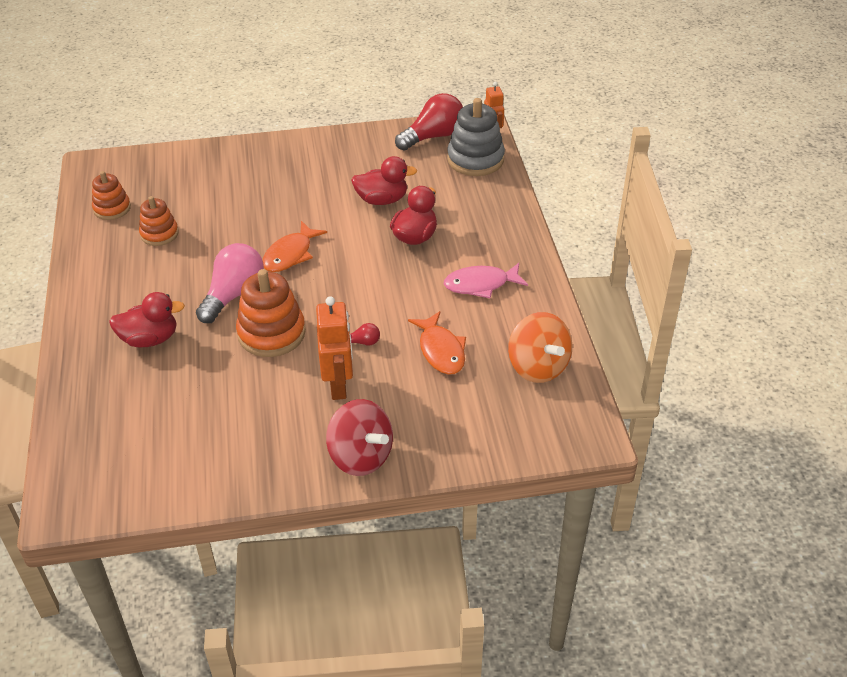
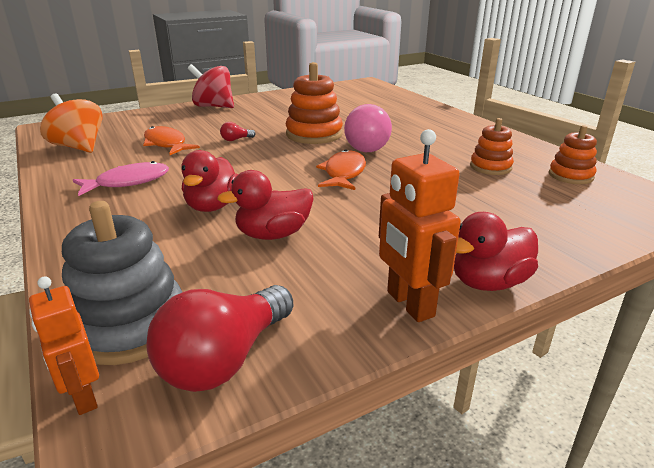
camera: 160 degrees right, 15 degrees down
(150, 339) = (401, 122): red duck -> red duck (488, 282)
(338, 386) = (243, 123): orange robot -> orange robot (409, 304)

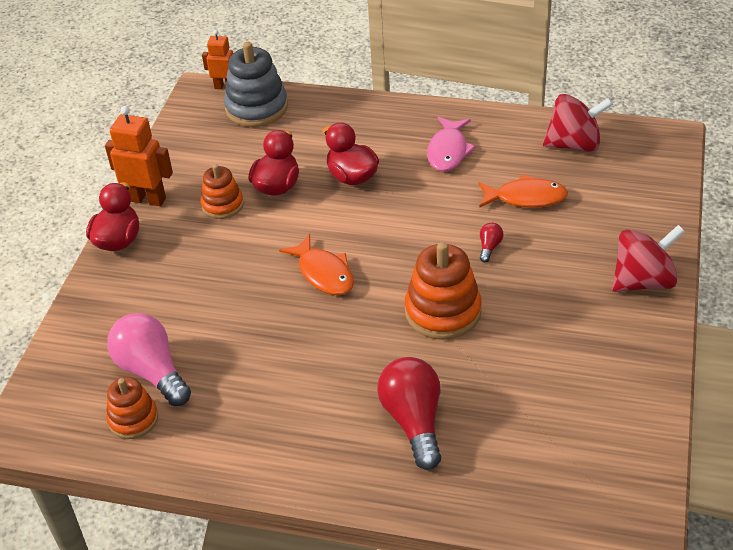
camera: 135 degrees right, 15 degrees up
(79, 147) = (574, 144): orange spinning top -> red spinning top
(224, 359) = (196, 126): red light bulb -> red light bulb (413, 421)
(368, 146) = (364, 331): pink light bulb -> pink light bulb (152, 371)
(490, 167) = (215, 379): orange stacking toy -> orange stacking toy (222, 205)

